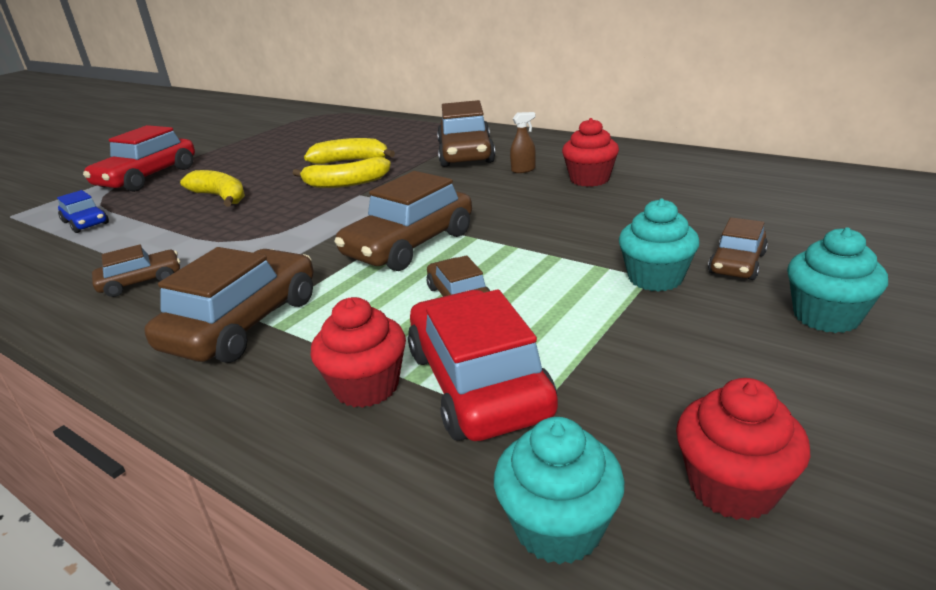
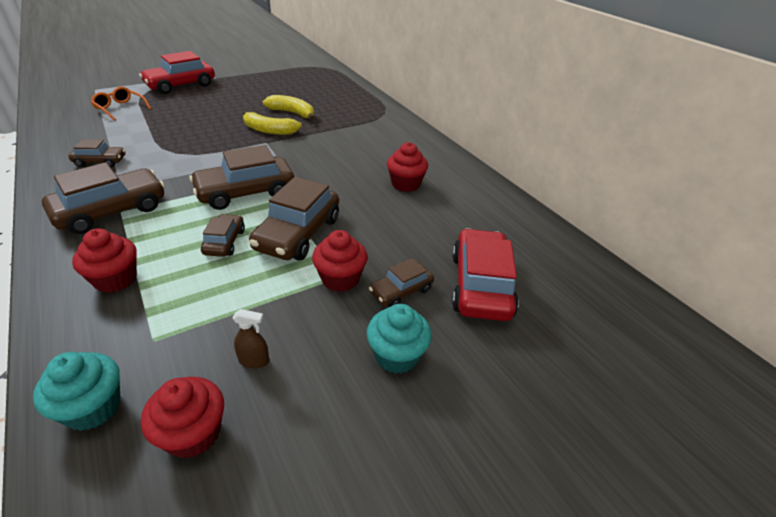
camera: 20 degrees right, 10 degrees up
(86, 223) = (120, 108): blue car -> orange glasses
(221, 197) = (198, 115): yellow banana -> none
(466, 154) = (361, 132): brown car -> brown car (298, 234)
(478, 383) = (164, 304): red car -> red car (480, 285)
(523, 170) = (377, 160): brown spray bottle -> brown spray bottle (254, 361)
(655, 278) = (340, 279): turquoise cupcake -> red cupcake

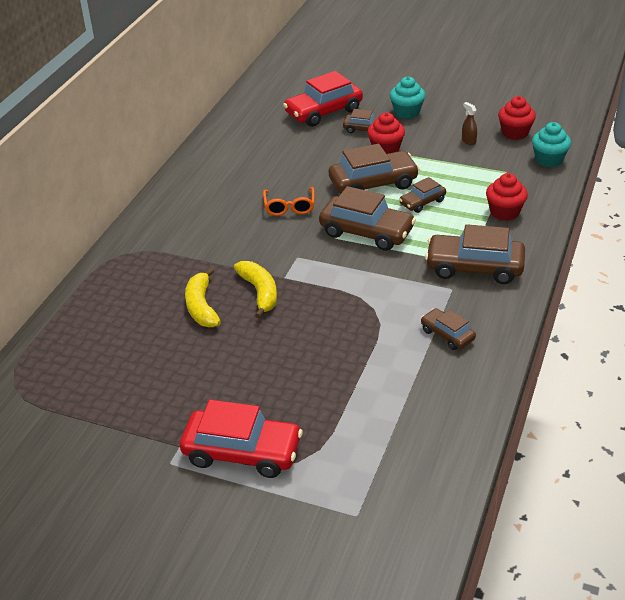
camera: 125 degrees left, 0 degrees up
(120, 108) = (362, 432): orange glasses -> orange glasses (289, 207)
(405, 184) = (251, 177): red cupcake -> none

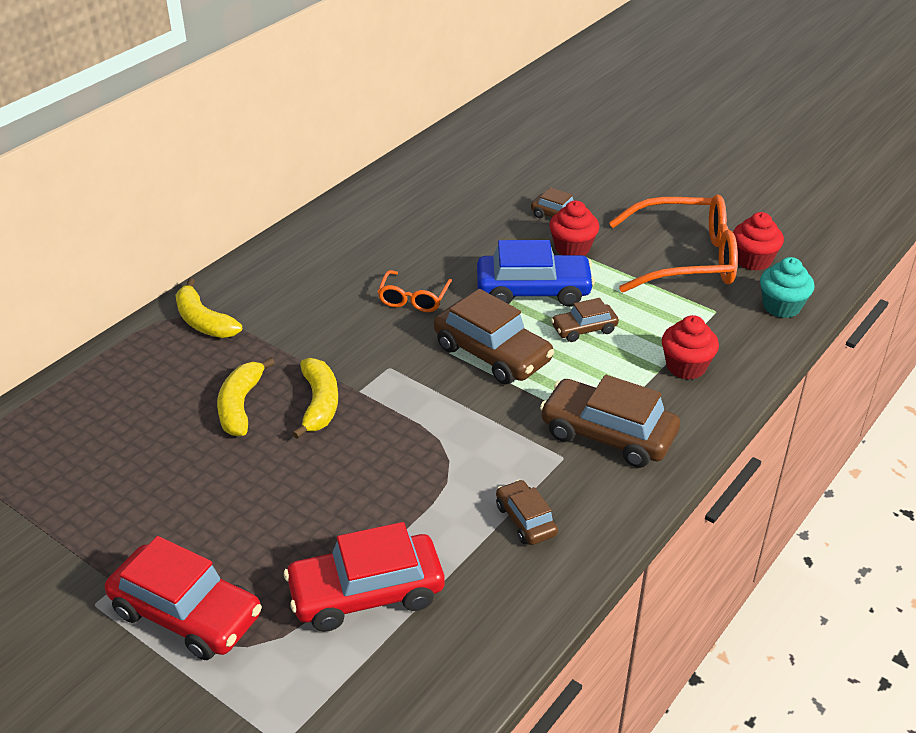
camera: 15 degrees right, 0 degrees up
(139, 255) = (203, 321): none -> yellow banana
(323, 112) = (519, 183): red car -> red car (366, 593)
(373, 184) = (533, 291): brown car -> blue car
(407, 112) = (624, 205): turquoise cupcake -> none
(468, 141) = (685, 259): brown spray bottle -> orange glasses

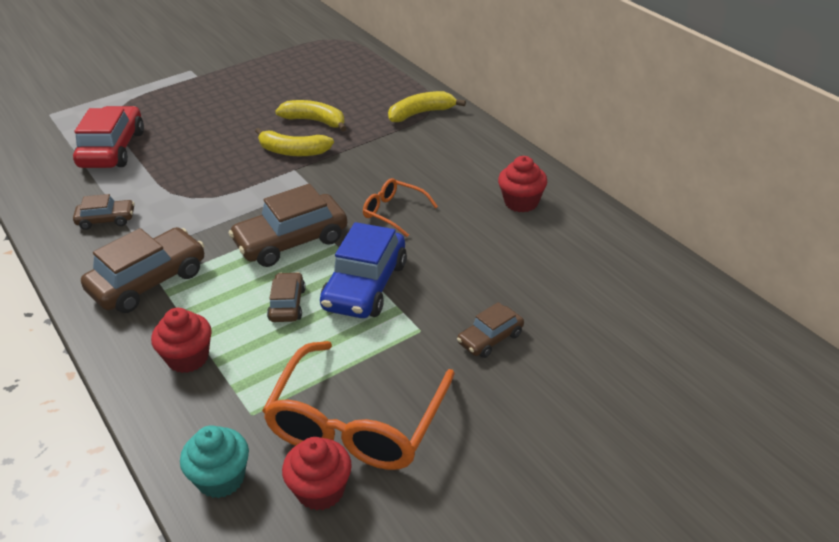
camera: 110 degrees right, 0 degrees up
(187, 614) = (157, 94): red car -> none
(572, 248) = (423, 332): red cupcake -> red cupcake (521, 202)

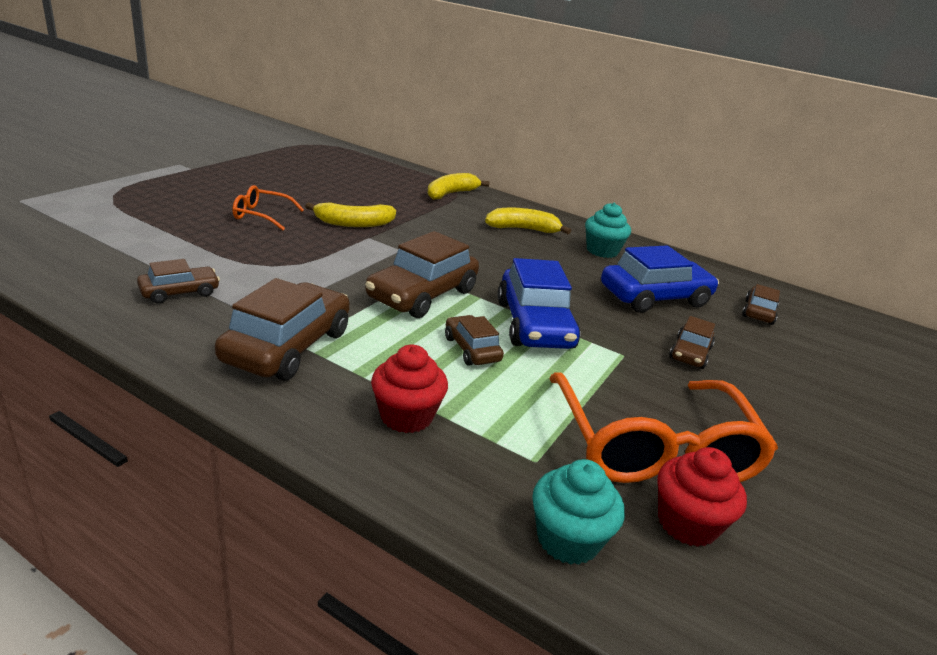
camera: 30 degrees left, 10 degrees down
(112, 149) = (135, 228): red car -> none
(315, 121) = (354, 201): yellow banana -> yellow banana (523, 229)
(394, 212) = (500, 264): orange glasses -> orange glasses (261, 215)
(521, 202) = (602, 251): red cupcake -> turquoise cupcake
(521, 268) = (654, 297): none -> blue car
(625, 301) = (758, 312): none -> brown car

